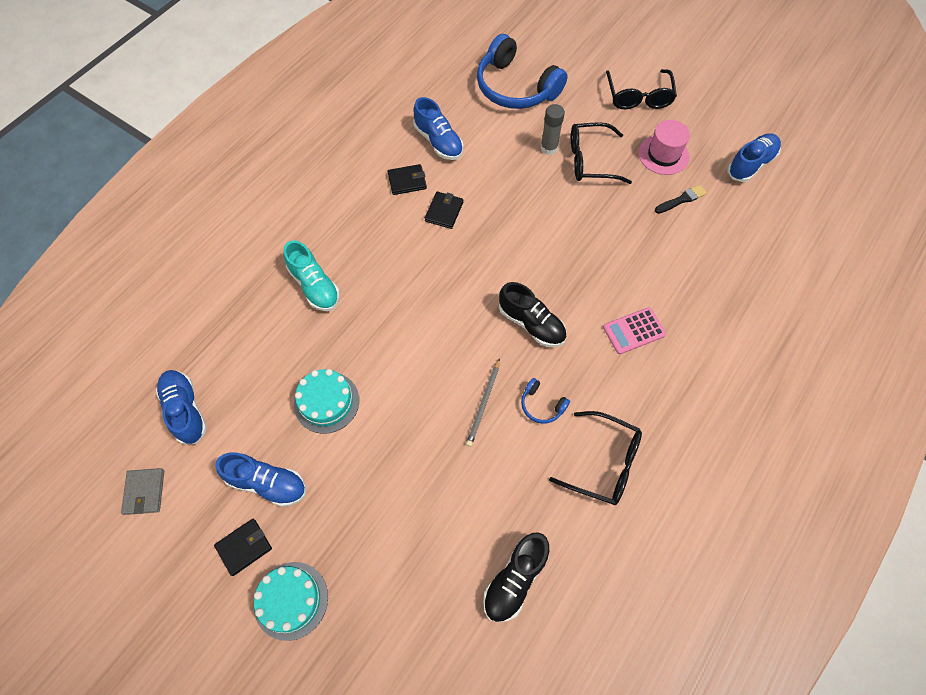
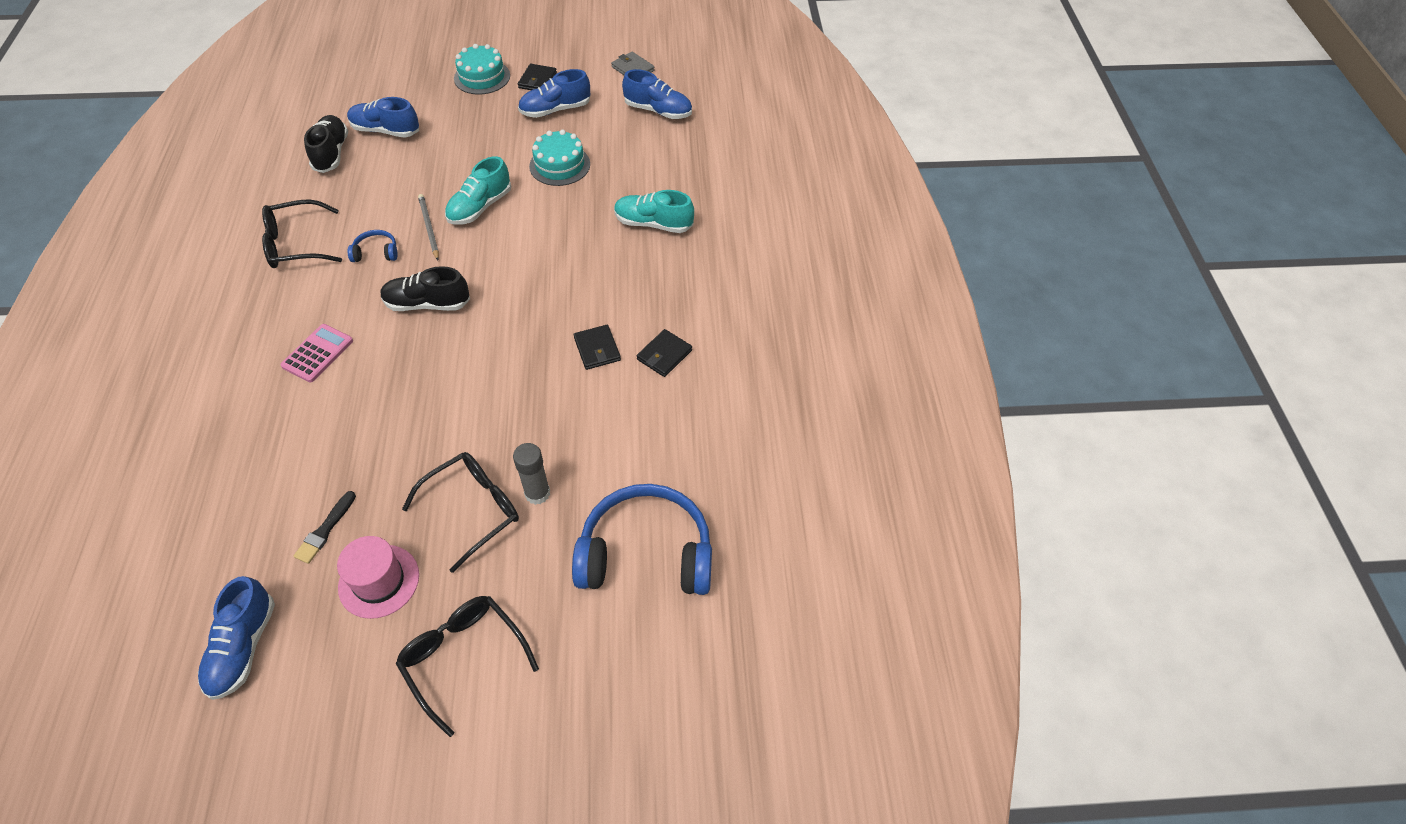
camera: 140 degrees right, 10 degrees down
(427, 398) = (480, 207): none -> turquoise shoe
(438, 141) = (673, 417): blue shoe -> blue shoe (386, 131)

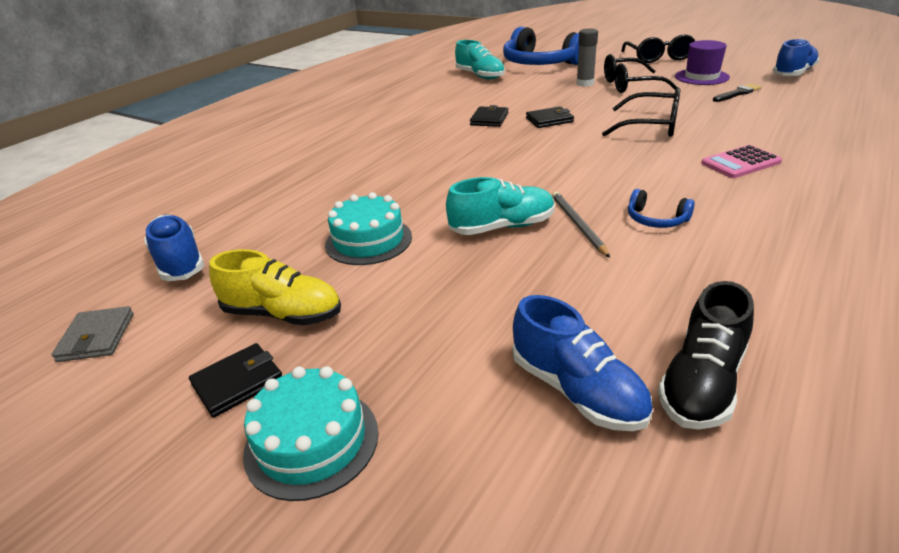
camera: 140 degrees left, 20 degrees down
(296, 244) = (772, 257): black glasses -> black glasses (651, 126)
(379, 581) = (701, 77): pink hat -> purple hat
(427, 304) = (613, 169): black shoe -> none
(429, 228) = (578, 225): grey pencil -> grey pencil turned 150 degrees clockwise
(555, 110) = (283, 314): blue shoe -> yellow shoe
(653, 224) = (352, 168): turquoise shoe -> turquoise shoe (480, 76)
(664, 355) = (447, 109): black wallet -> black wallet (549, 120)

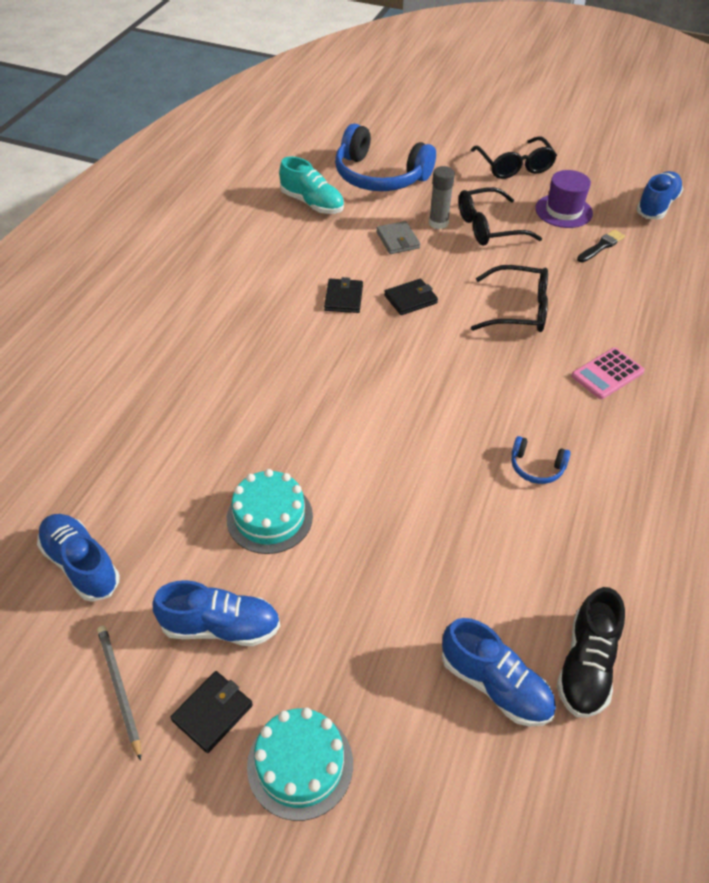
camera: 15 degrees left, 15 degrees up
(96, 337) = (48, 676): grey wallet -> grey wallet (397, 240)
(283, 314) = (221, 627): yellow shoe -> blue shoe
(502, 227) = (396, 487): turquoise shoe -> none
(578, 225) = (467, 479): grey pencil -> grey pencil (119, 689)

